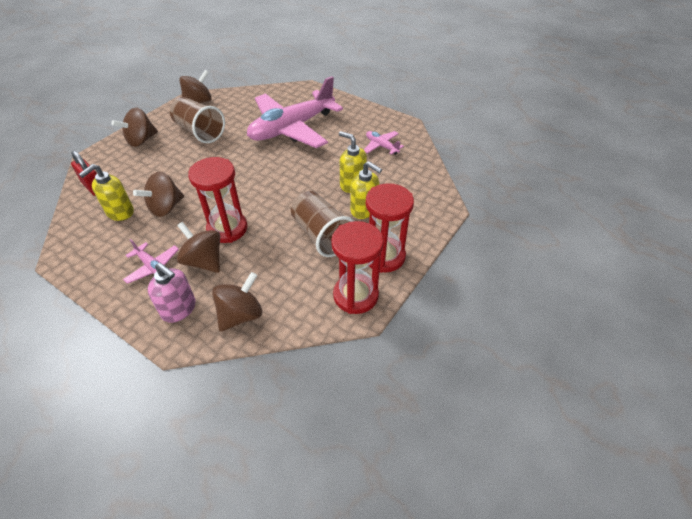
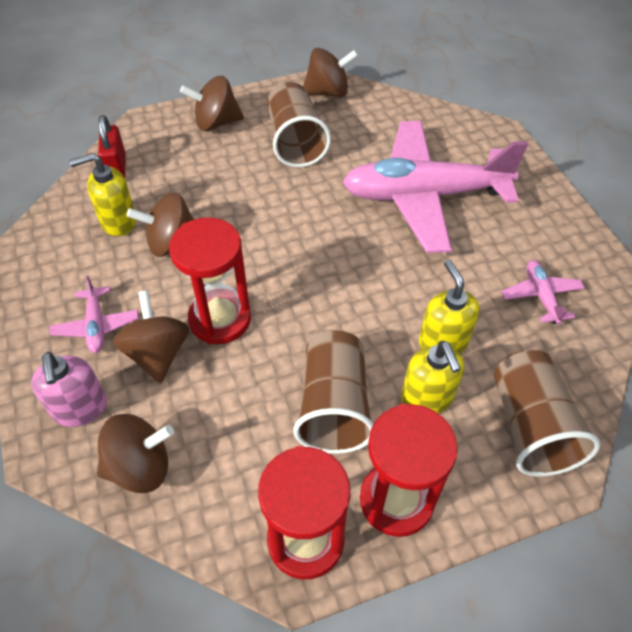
camera: 35 degrees right, 5 degrees up
(418, 198) = (530, 426): none -> brown cup

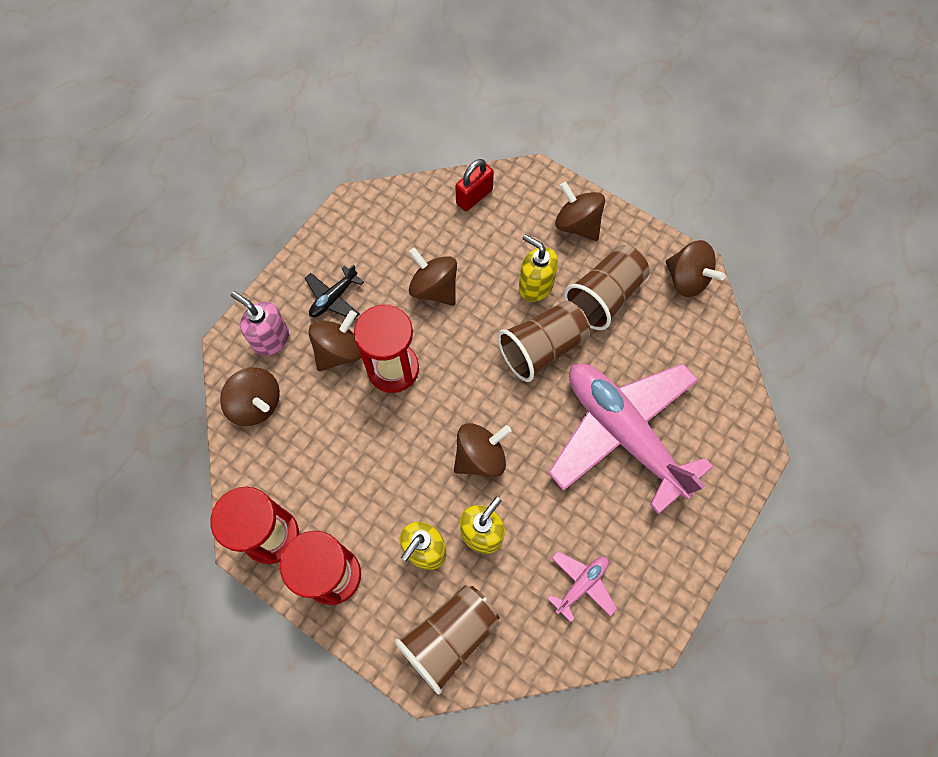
camera: 55 degrees right, 15 degrees up
(80, 408) = (271, 339): pink soap dispenser -> pink soap dispenser turned 90 degrees clockwise
(96, 326) = (334, 298): pink plane -> black plane
(118, 221) = (426, 239): yellow soap dispenser -> yellow soap dispenser (535, 286)
(333, 405) = (376, 490): brown cup -> brown cup (542, 348)
(367, 301) = (480, 457): none -> brown spinning top

